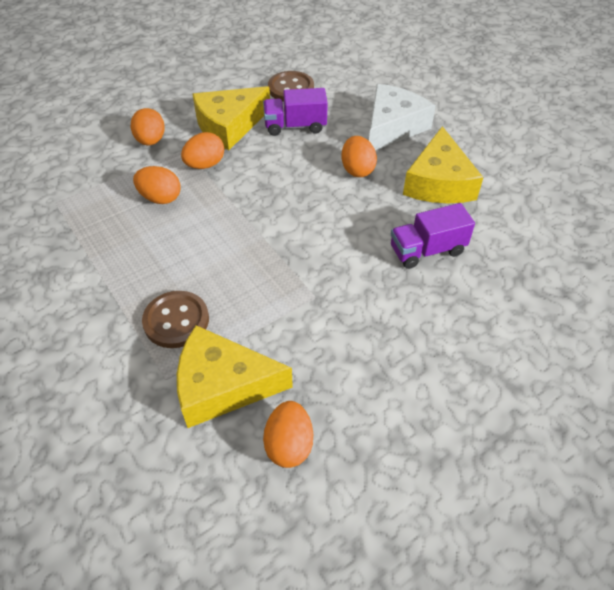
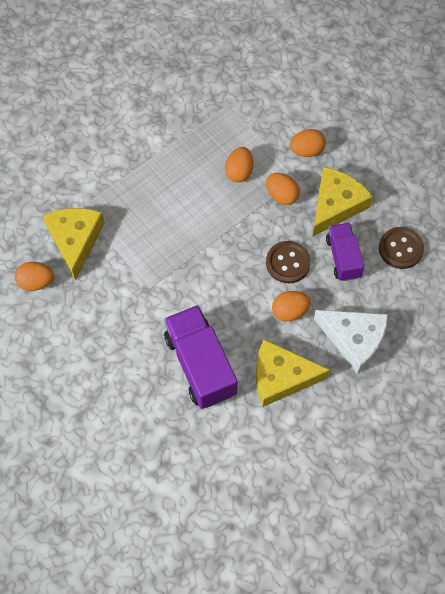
camera: 85 degrees right, 15 degrees up
(176, 321) = (123, 205): brown button -> brown button (288, 263)
(229, 125) = (336, 205): yellow cheese -> yellow cheese turned 75 degrees clockwise
(427, 250) = (200, 365): purple truck -> purple truck, size x1.64

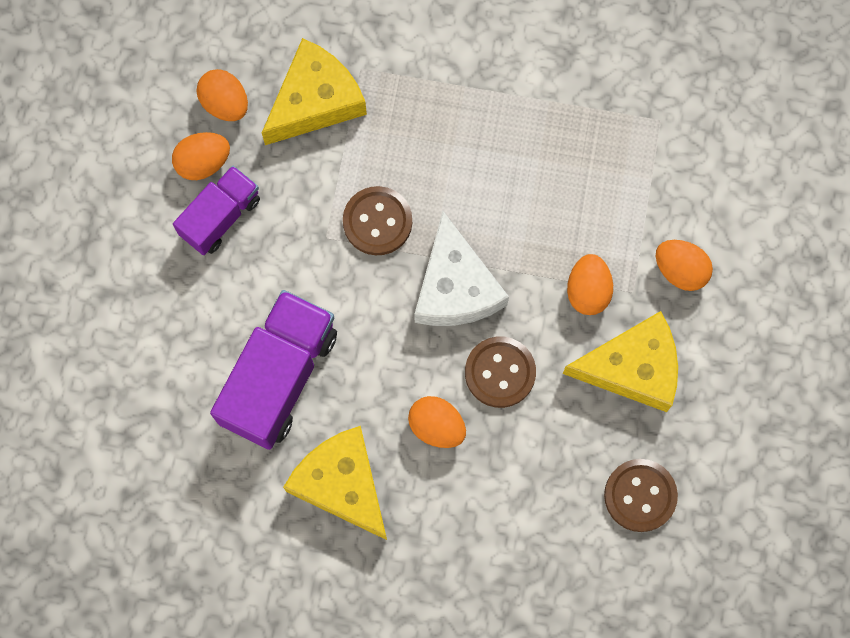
camera: 50 degrees right, 10 degrees up
(163, 259) = (377, 222): none -> brown button
(239, 172) = (575, 213): orange egg -> orange egg (203, 163)
(343, 257) = (565, 434): purple truck -> purple truck (220, 217)
(354, 339) = (464, 533): white cheese -> white cheese (455, 287)

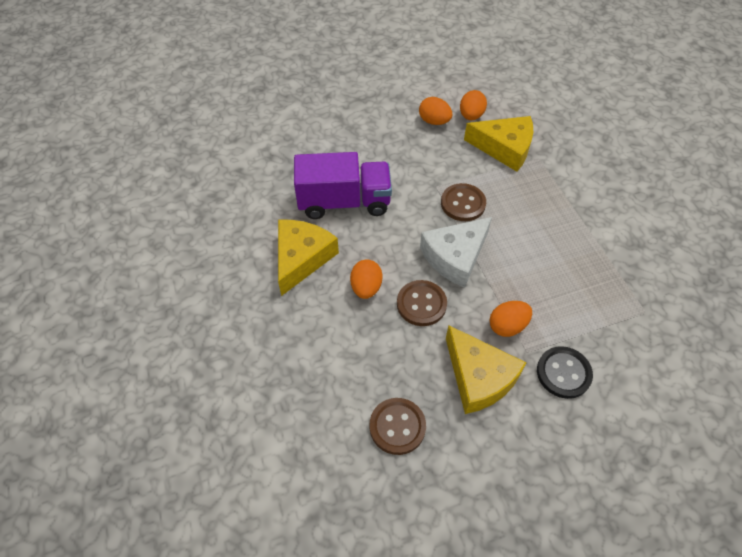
camera: 60 degrees right, 20 degrees down
(220, 217) = (412, 140): purple truck -> none
(680, 270) = (563, 373): orange egg -> black button

